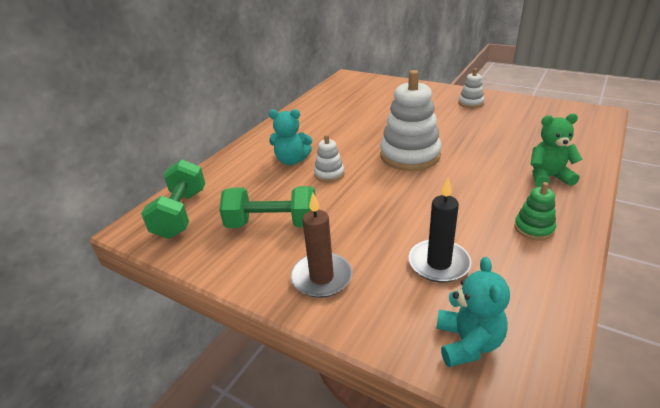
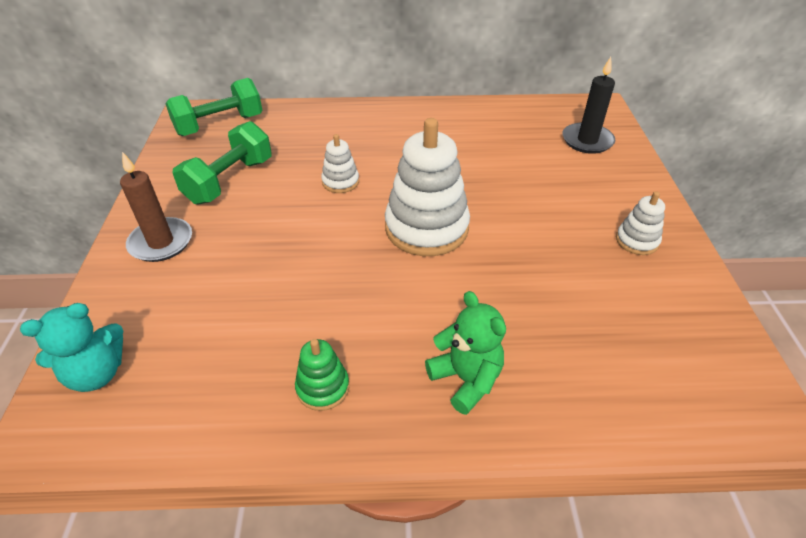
camera: 55 degrees right, 10 degrees up
(272, 224) = (229, 181): green dumbbell -> green dumbbell turned 60 degrees clockwise
(292, 160) = (350, 147): turquoise teddy bear -> none
(438, 263) = (214, 317): black candle -> black candle (587, 141)

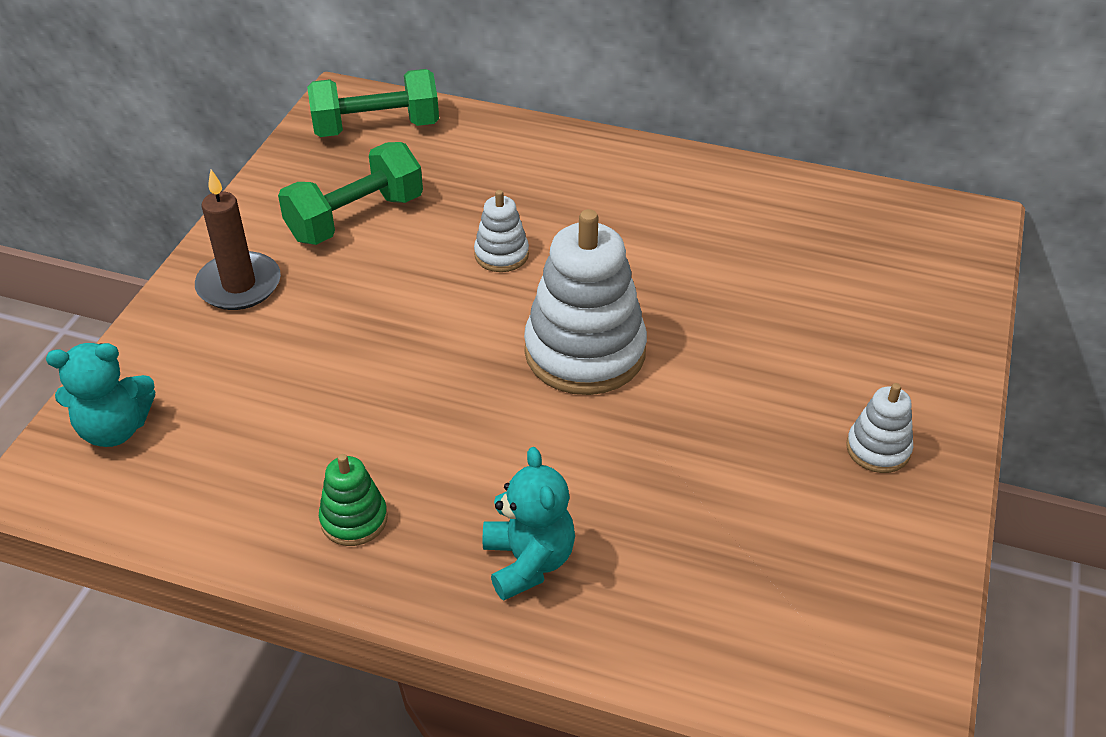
camera: 20 degrees right, 0 degrees up
(466, 379) = (528, 561): green teddy bear -> turquoise teddy bear
(587, 141) = (908, 275): black candle -> none

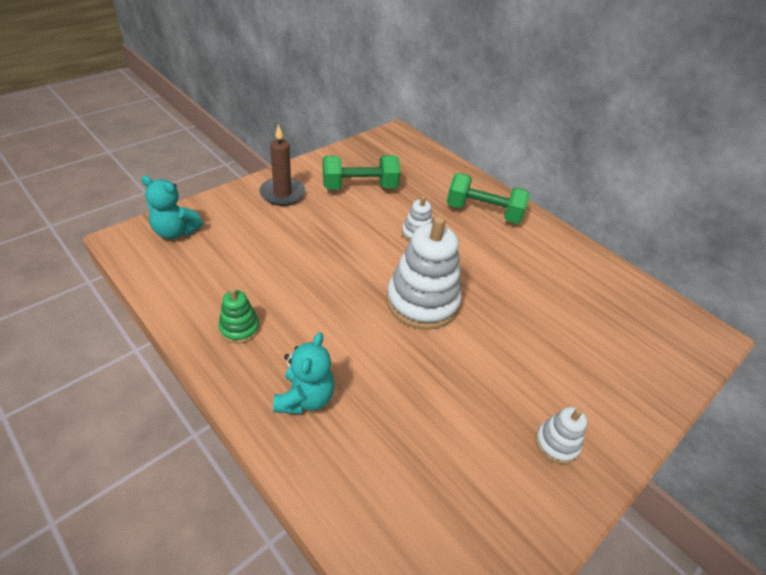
camera: 25 degrees right, 0 degrees up
(376, 128) = (402, 151): green dumbbell -> green dumbbell (483, 212)

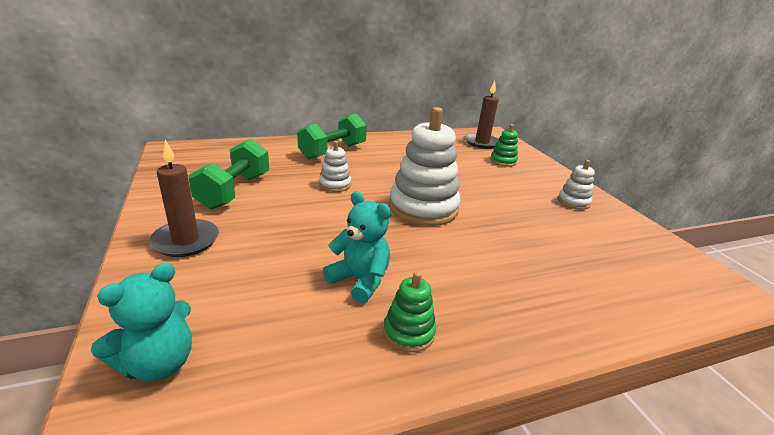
camera: 65 degrees left, 15 degrees down
(305, 398) = (524, 304): turquoise teddy bear -> turquoise teddy bear (360, 280)
(613, 356) = (503, 161): none -> green stacking toy
(654, 326) = (482, 143): none -> brown candle

